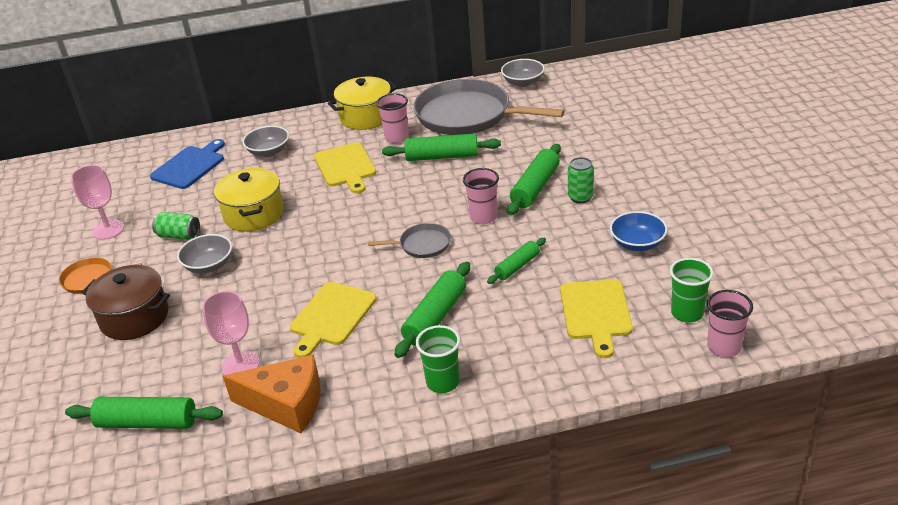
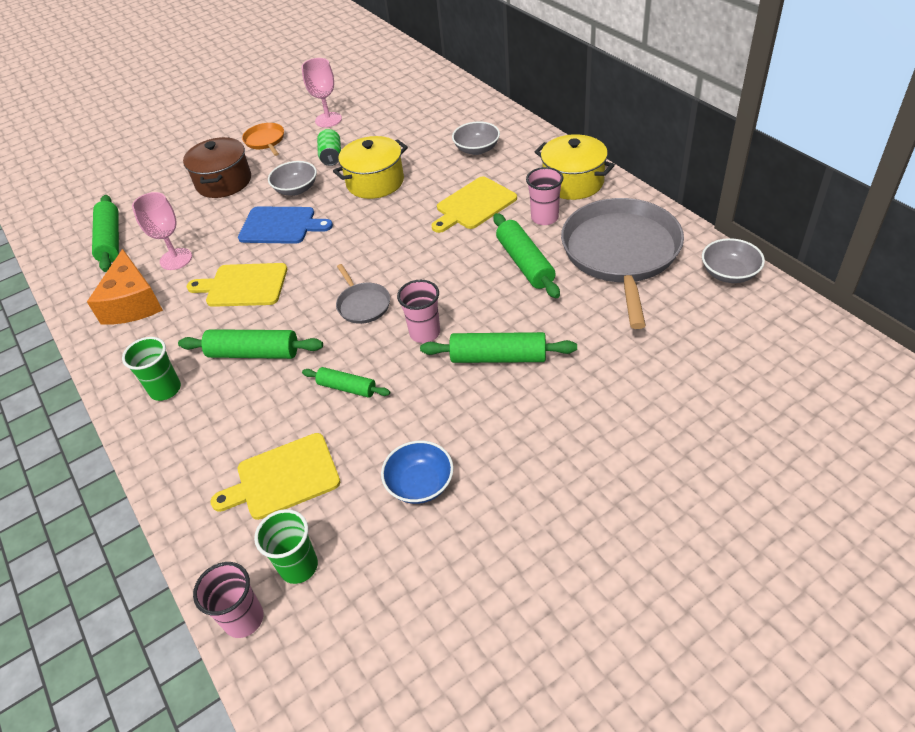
camera: 70 degrees right, 10 degrees up
(190, 166) = (433, 118): blue cutting board -> blue cutting board (281, 226)
(580, 197) = (495, 403): green can -> none

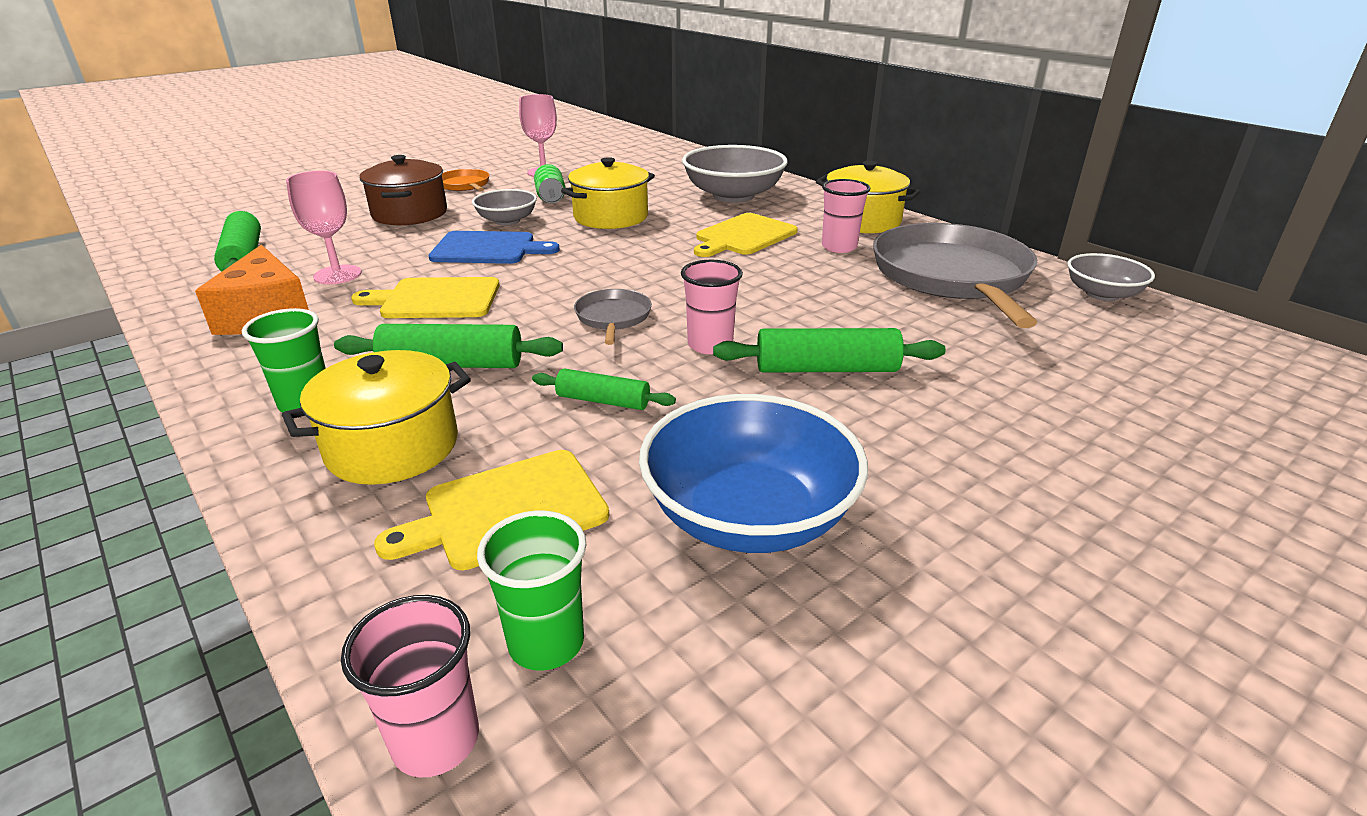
camera: 10 degrees left, 15 degrees down
(218, 427) = (392, 447): none -> yellow pot
(363, 304) = (613, 317): grey pan -> grey pan turned 150 degrees counterclockwise
(420, 484) = (749, 515): blue bowl -> blue bowl, size x1.77
(477, 149) = (733, 196): grey bowl -> grey bowl, size x1.77
(525, 263) = (829, 283): green rolling pin -> none

